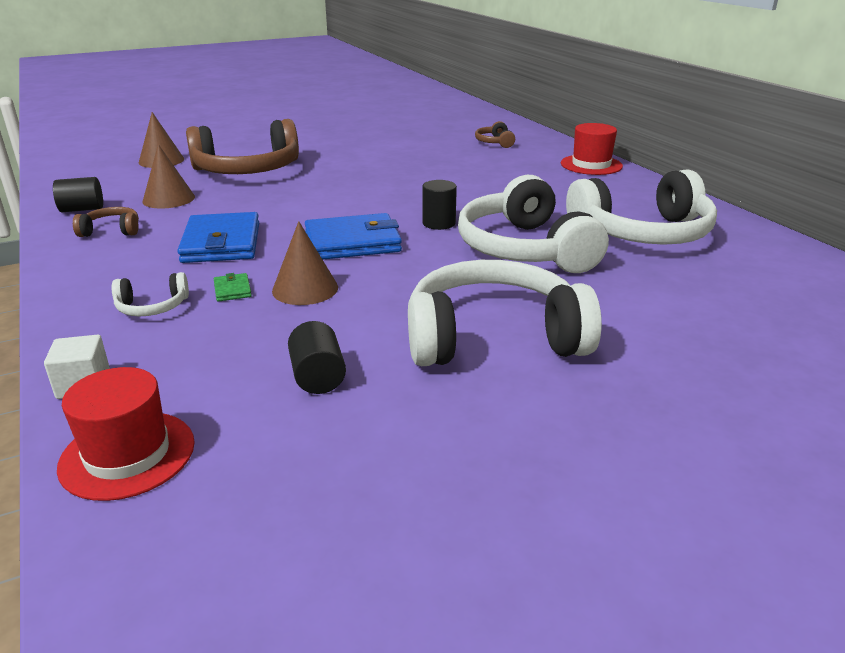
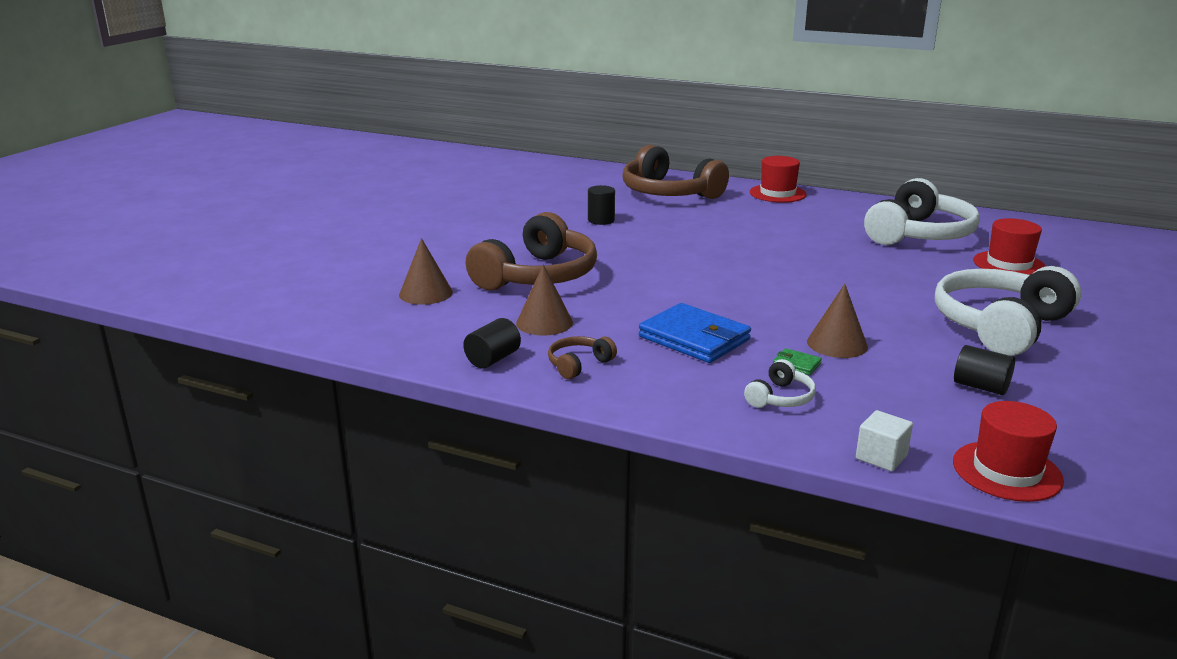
camera: 40 degrees left, 5 degrees down
(352, 242) = (779, 302): blue wallet -> none
(439, 223) = (795, 269): black cylinder -> black cylinder (601, 220)
(494, 142) = (668, 193): brown headphones -> brown headphones, size x2.31
(525, 249) = (887, 268): white headphones -> none
(671, 290) = (1009, 264): none -> red hat

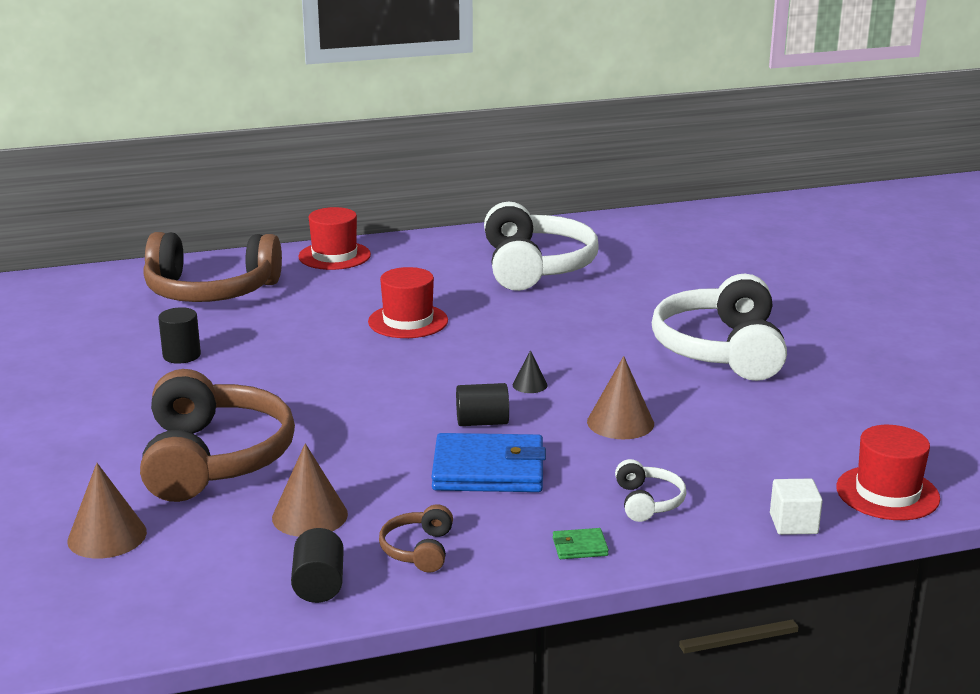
camera: 40 degrees left, 0 degrees up
(796, 364) = (615, 459): green wallet -> green wallet (580, 547)
(802, 300) = (529, 385): none -> black cone
(980, 387) = (779, 420): black cylinder -> black cylinder (482, 422)
(1009, 264) = (650, 277): red hat -> red hat (408, 321)

